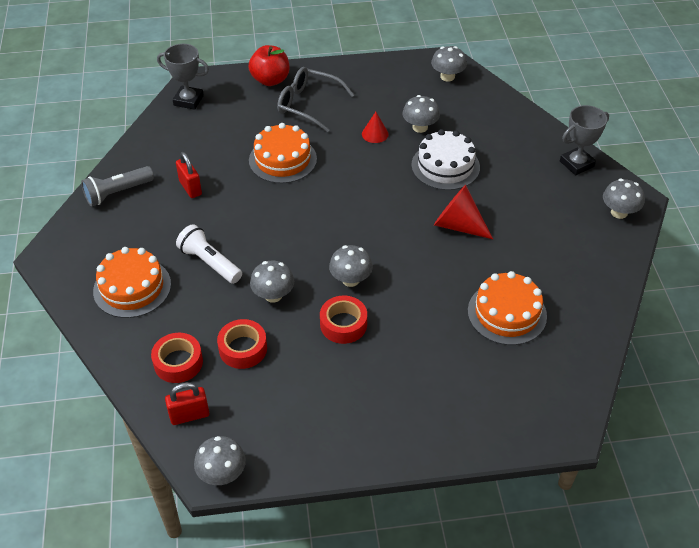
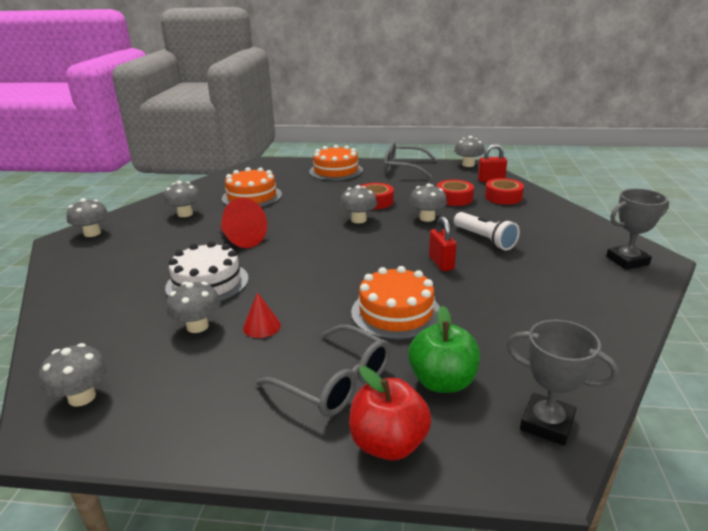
camera: 165 degrees left, 20 degrees down
(117, 193) = (610, 302): grey flashlight -> none
(132, 287) = (556, 232): orange cake -> orange cake (336, 171)
(190, 188) = (516, 297): red padlock -> red padlock (441, 263)
(245, 114) = (442, 382): none -> green apple
(328, 441) = (403, 168): none -> grey glasses
(556, 261) = (185, 214): none -> grey mushroom
(576, 164) = (71, 269): grey trophy -> grey trophy (627, 261)

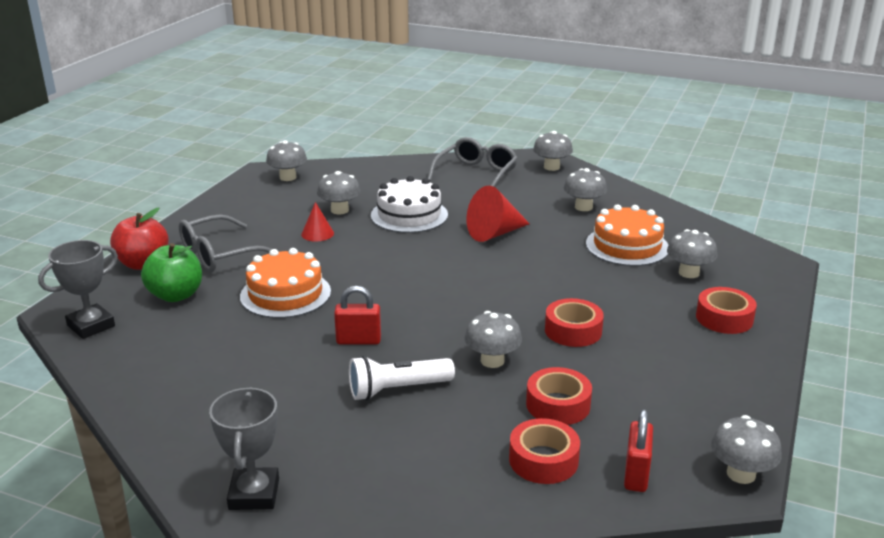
camera: 105 degrees right, 0 degrees up
(336, 171) = (724, 318): orange cake -> red tape
(358, 220) = (513, 308): grey mushroom -> grey mushroom (689, 273)
(403, 168) = (730, 387): grey glasses -> grey glasses (476, 174)

